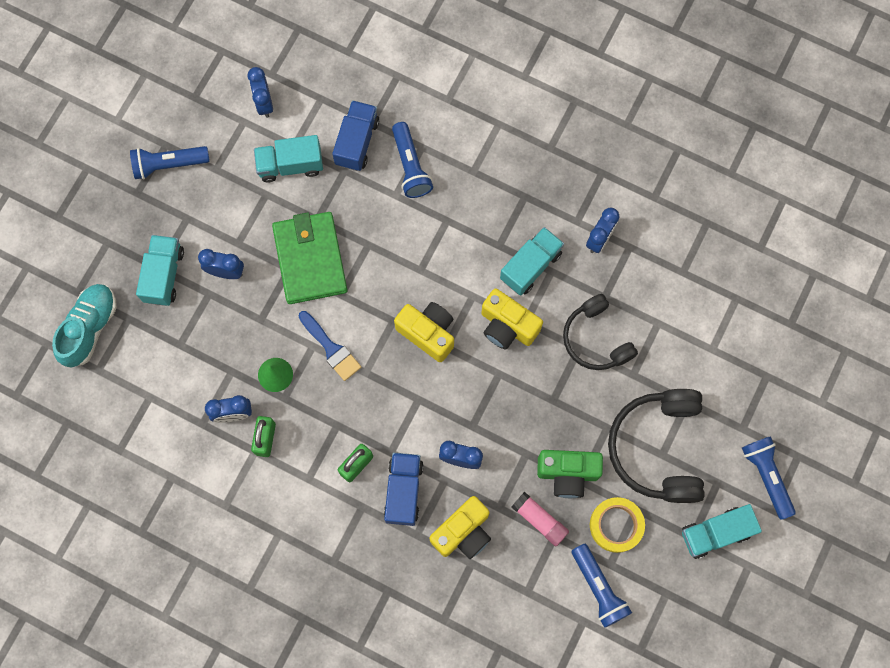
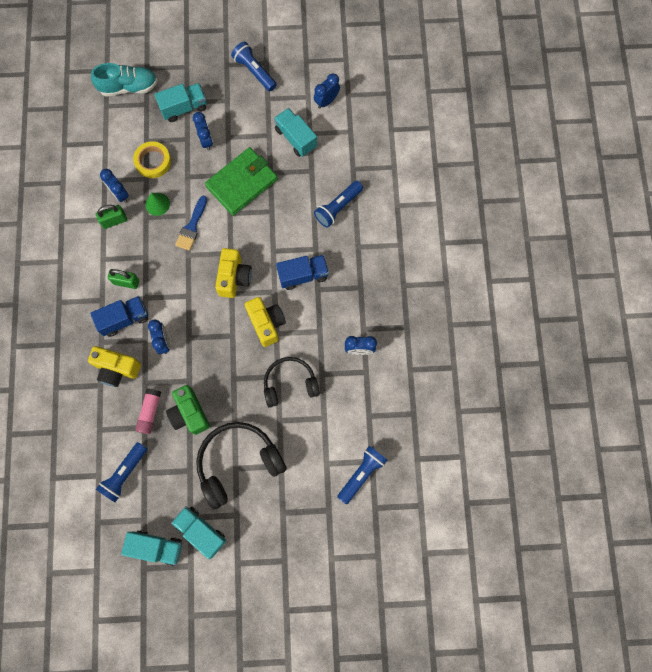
camera: 60 degrees right, 0 degrees up
(357, 142) = (334, 167): blue truck -> blue truck (303, 275)
(507, 326) = (266, 323): yellow camera -> yellow camera turned 150 degrees clockwise
(530, 266) = (315, 316): turquoise truck -> turquoise truck (156, 547)
(595, 339) = (290, 383): black headphones -> black headphones turned 45 degrees clockwise
(616, 525) = (172, 463): yellow tape -> yellow tape (153, 161)
(766, 476) = (258, 546): blue flashlight -> blue flashlight (361, 474)

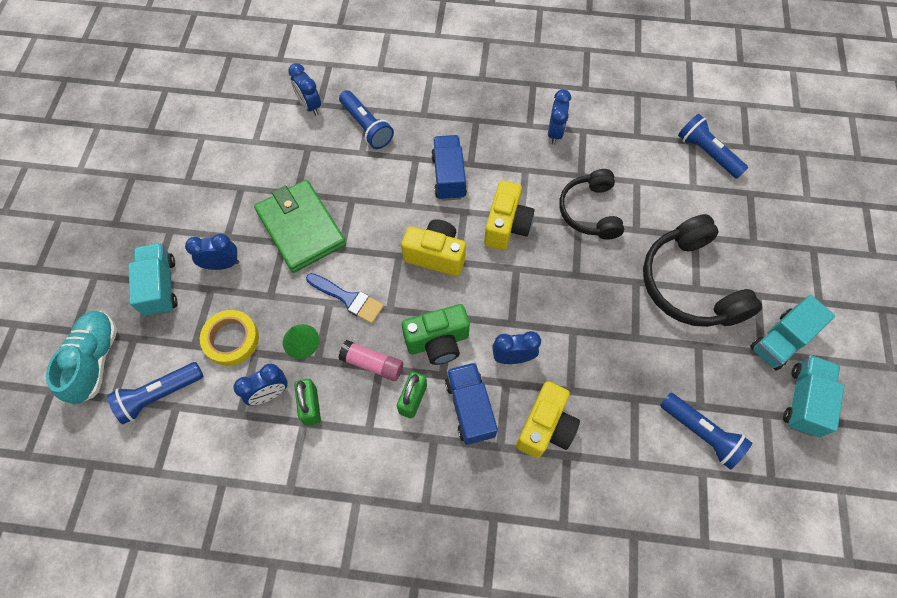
camera: 80 degrees left, 10 degrees down
(149, 412) = (614, 388): pink glue stick -> pink glue stick (372, 364)
(189, 413) = (620, 335): green camera -> green camera (438, 342)
(254, 71) = (140, 191): blue flashlight -> blue flashlight (159, 395)
(266, 323) = (506, 226): yellow camera -> yellow camera turned 120 degrees clockwise
(295, 138) = (256, 157): turquoise truck -> none
(326, 101) = (216, 117): blue clock -> blue clock (310, 106)

